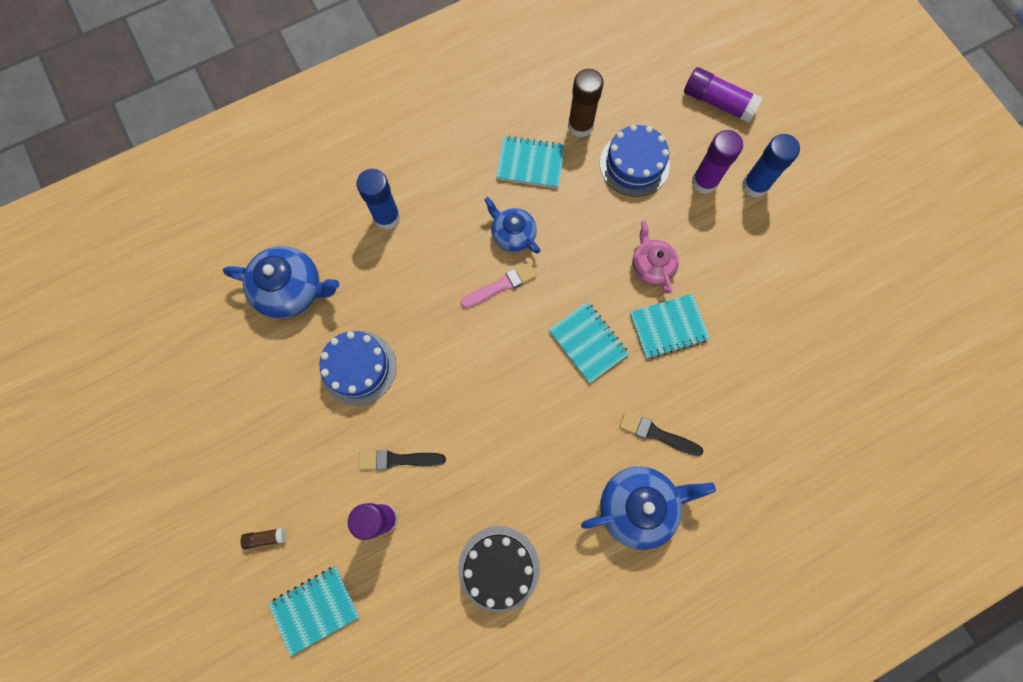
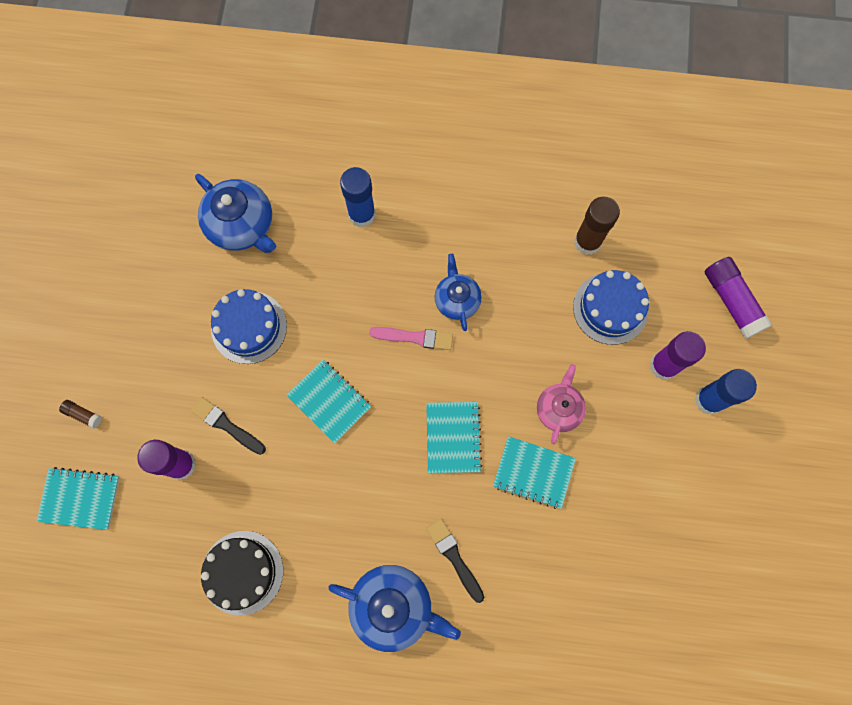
camera: 35 degrees right, 0 degrees up
(530, 163) = (518, 247): turquoise notebook -> turquoise notebook (329, 401)

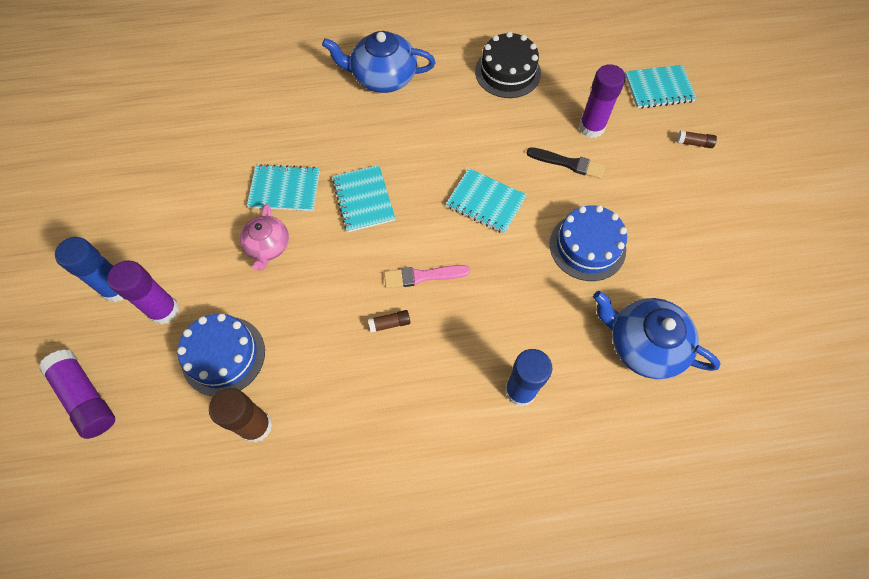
camera: 165 degrees right, 10 degrees down
(454, 558) = (341, 116): black brush -> none
(457, 299) = (390, 323): blue teapot -> brown glue stick

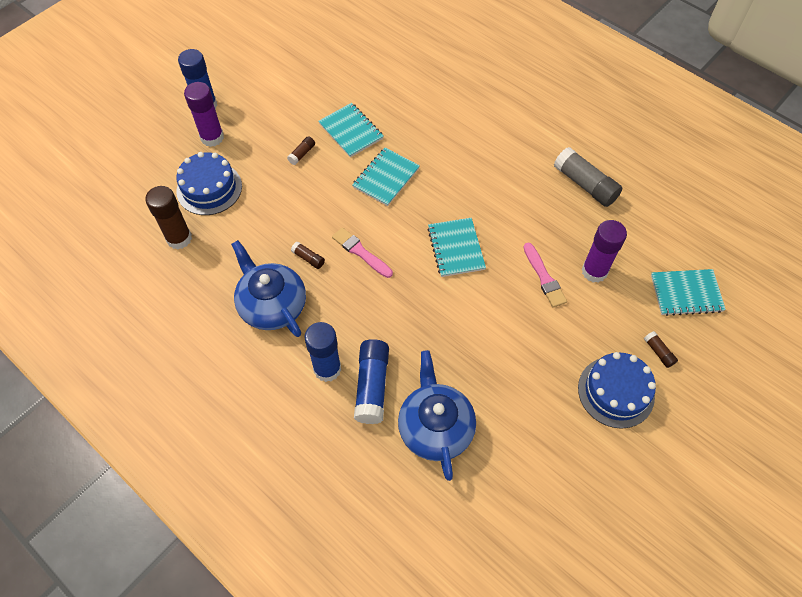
camera: 50 degrees right, 5 degrees down
(86, 398) = (129, 145): purple glue stick -> none
(268, 246) = (302, 154): pink teapot -> brown glue stick
(383, 77) = (496, 116): blue teapot -> blue teapot (272, 305)
(507, 72) = (585, 185): black cake -> grey glue stick
(566, 365) = (372, 386): none -> blue glue stick
(568, 163) = (544, 277): black brush -> pink brush
(587, 246) = (483, 337): blue cake -> blue cake (616, 392)
(658, 88) = (686, 293): turquoise notebook -> turquoise notebook turned 45 degrees counterclockwise

